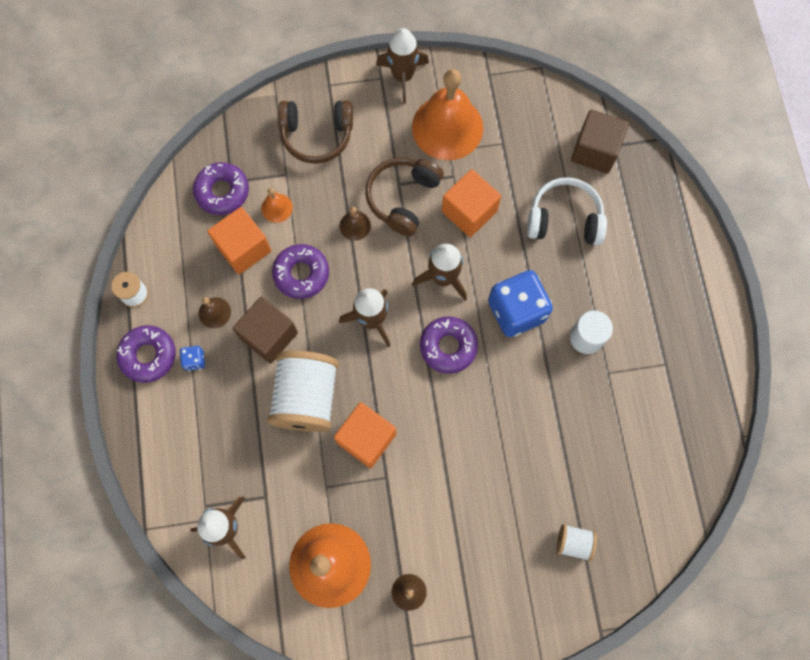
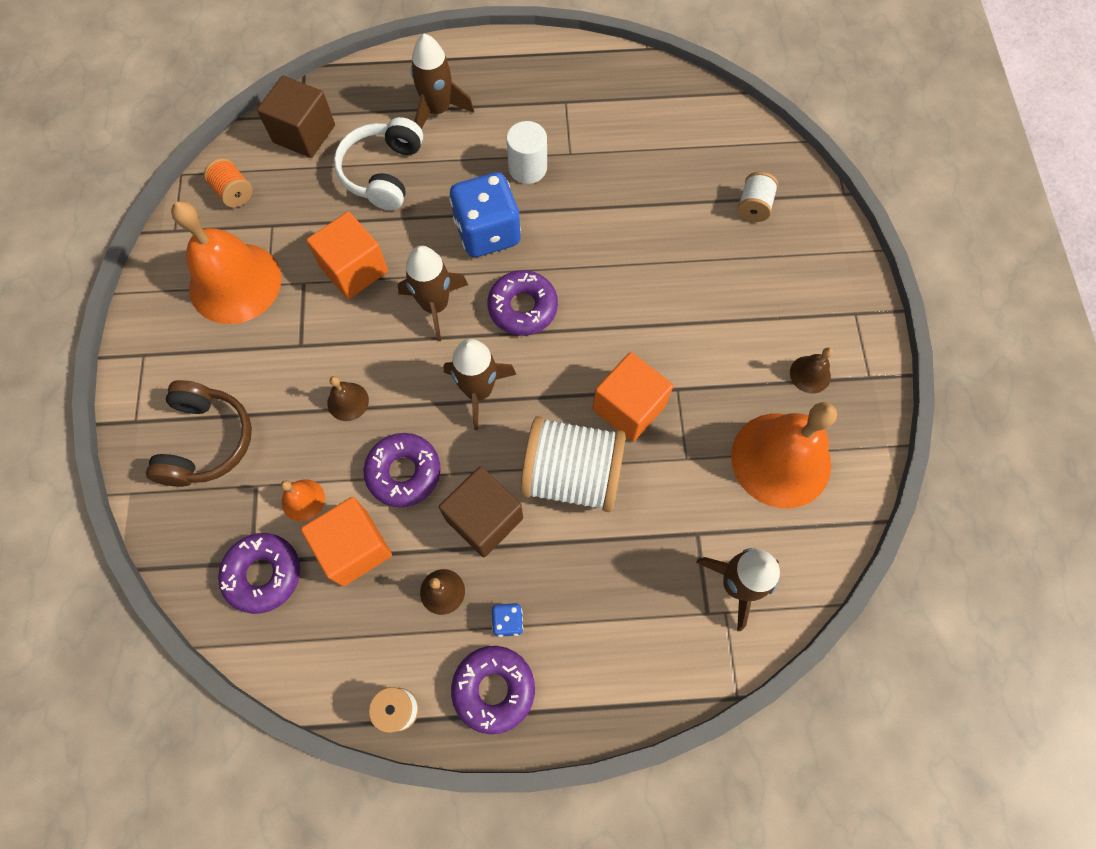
camera: 85 degrees left, 5 degrees down
(402, 76) = (148, 328): brown rocket -> brown rocket (438, 110)
(403, 198) = (321, 342): brown headphones -> none
(529, 110) = (234, 192): none -> orange spool

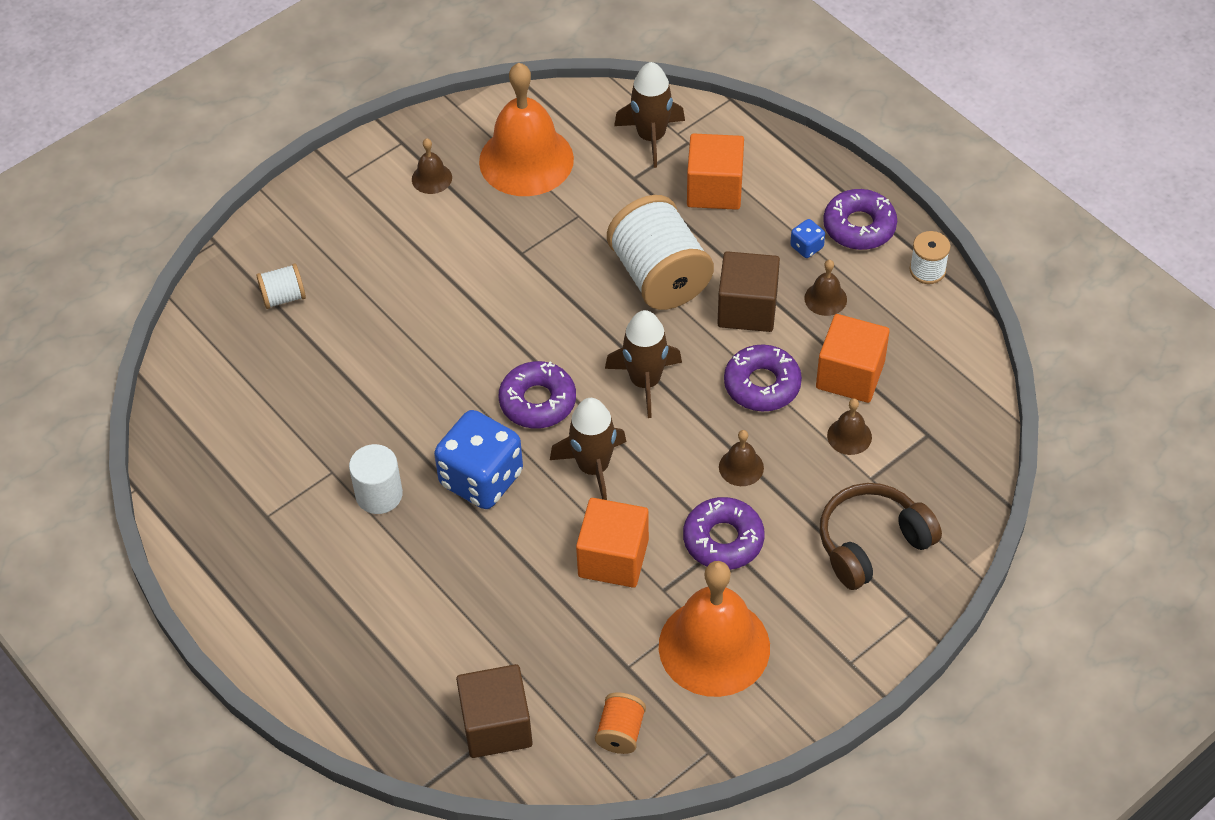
camera: 125 degrees left, 15 degrees down
(263, 574) = (928, 418): purple donut -> purple donut (723, 540)
(303, 500) = (849, 436): orange bell -> brown bell
(383, 173) = (485, 614): white headphones -> none
(438, 110) = (366, 622): brown rocket -> none
(629, 407) = (567, 274): orange cube -> orange cube (714, 189)

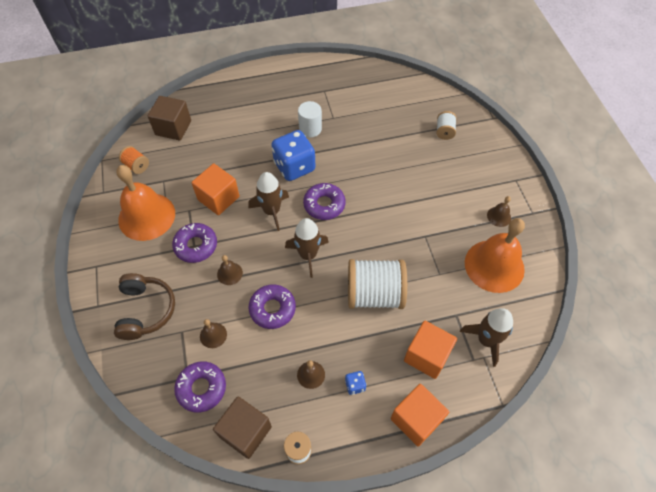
camera: 115 degrees right, 5 degrees up
(747, 308) = (327, 328): brown cube -> brown cube (245, 431)
(850, 375) = (251, 358): orange cube -> orange cube (416, 419)
(859, 226) = (355, 427): purple donut -> purple donut (201, 388)

